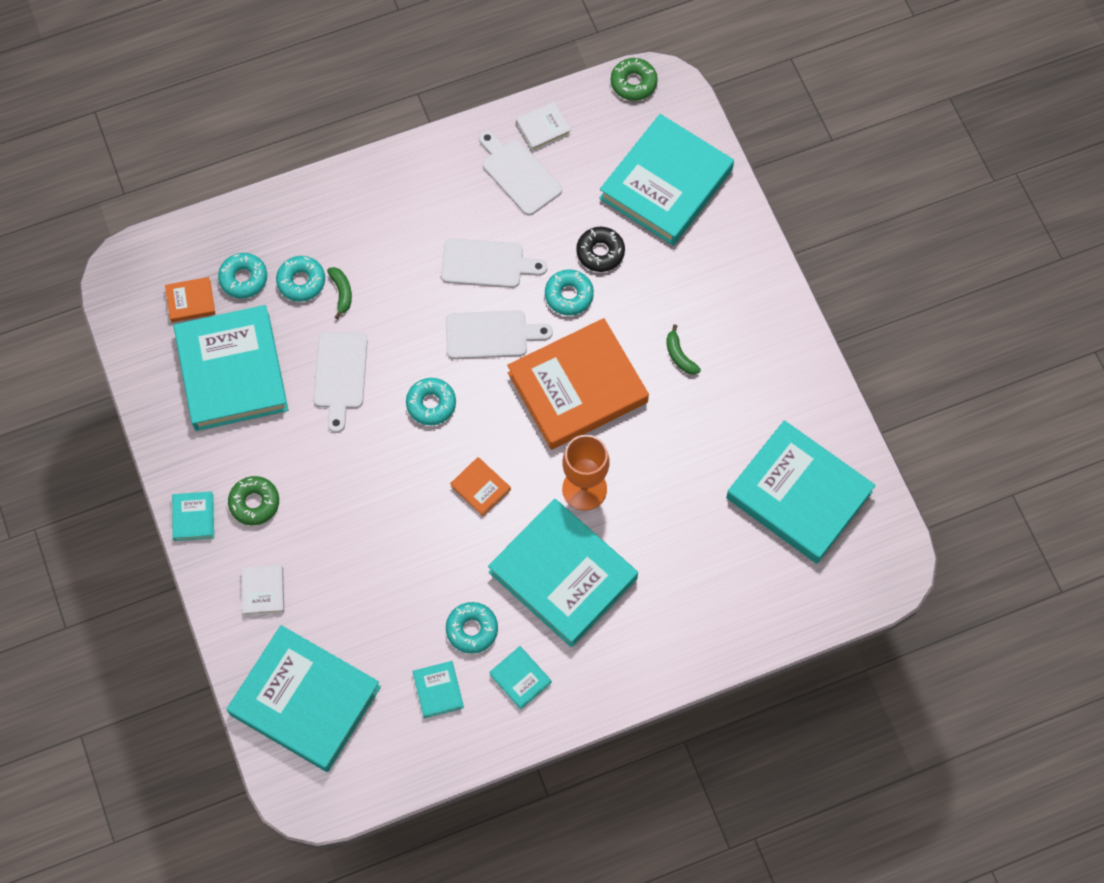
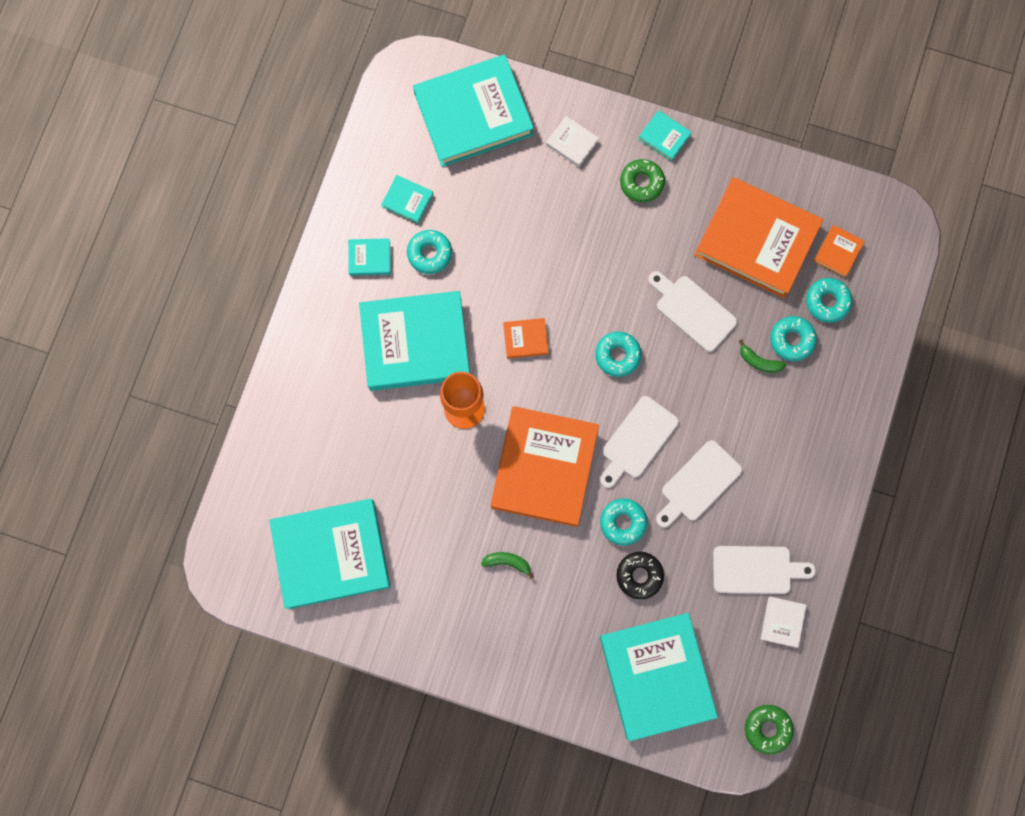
camera: 130 degrees right, 10 degrees up
(232, 371) = (756, 240): turquoise book -> orange book

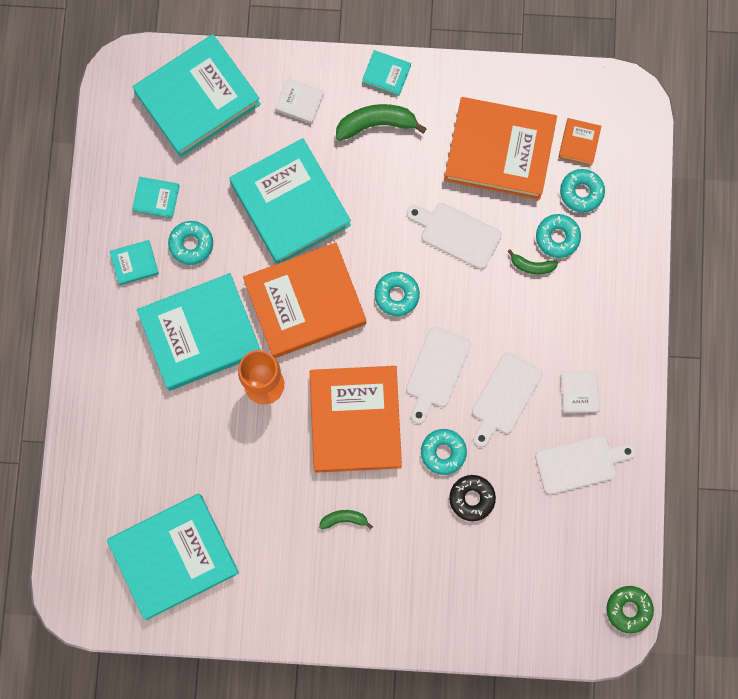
camera: 15 degrees left, 0 degrees up
(525, 339) = (305, 302): orange book -> orange book, size x2.42
(641, 183) = (376, 124): green donut -> green banana
(656, 676) = (512, 588): turquoise book -> turquoise book (290, 204)
(782, 622) = (617, 506): white book -> white book (579, 392)

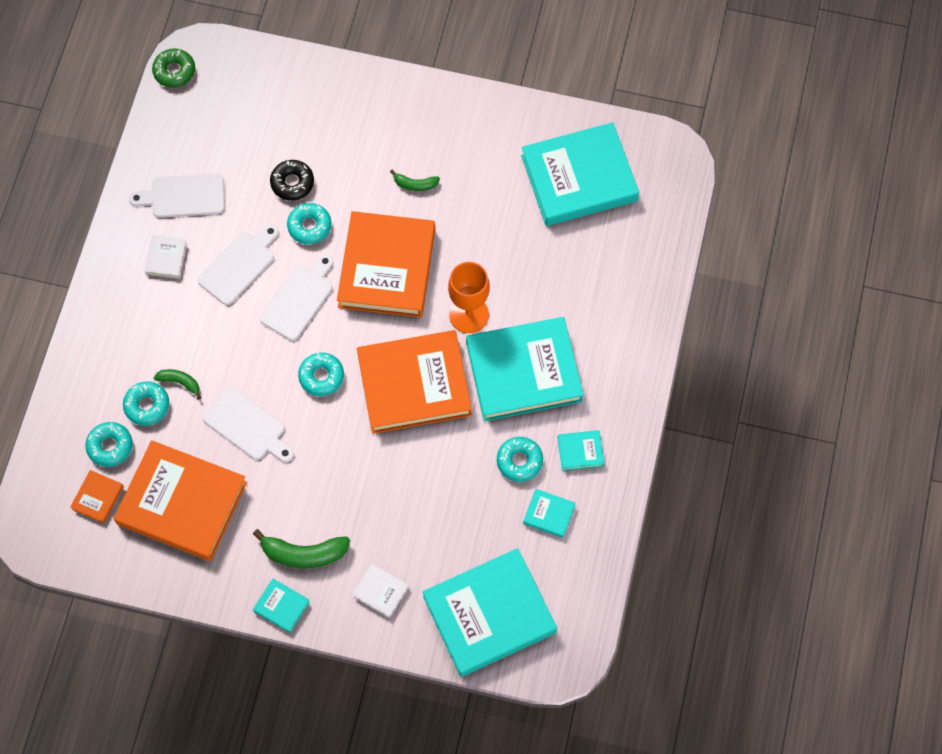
camera: 170 degrees left, 10 degrees down
(290, 204) = (410, 485): turquoise book -> none

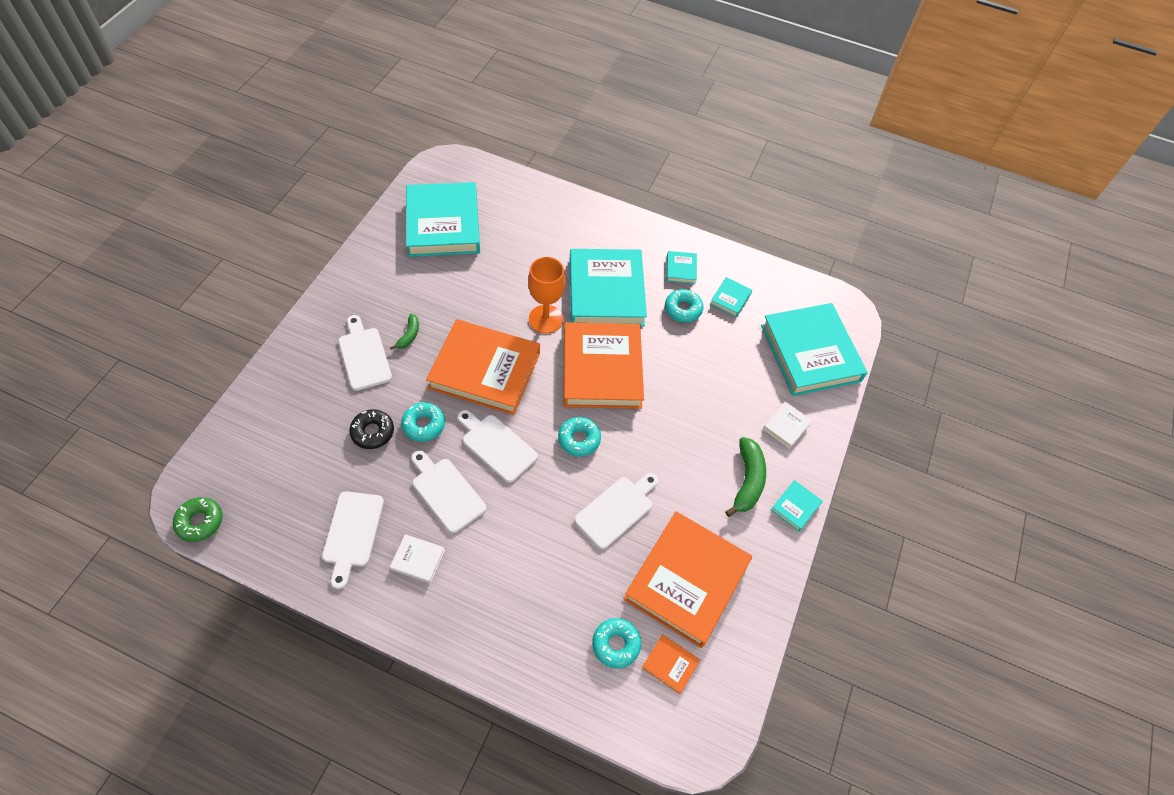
camera: 85 degrees left, 10 degrees down
(147, 405) = (578, 601): turquoise donut -> none
(180, 382) = (559, 565): green banana -> none
(380, 150) = (364, 356): none -> white cutting board

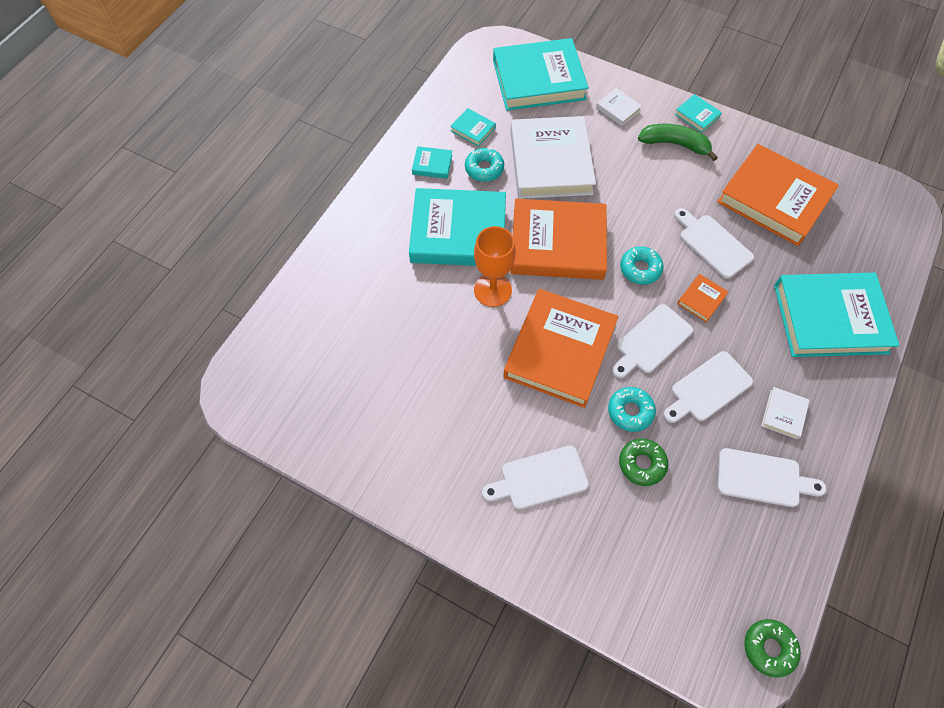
camera: 80 degrees left, 5 degrees up
(372, 432) = (642, 464): black donut -> green donut
(409, 335) = (511, 429): green banana -> none
(443, 224) = (342, 394): turquoise book -> turquoise book (830, 318)
(616, 644) = (838, 255): turquoise donut -> none
(670, 664) = (848, 218): orange book -> orange book (701, 299)
(700, 364) = (551, 162): none -> white book

